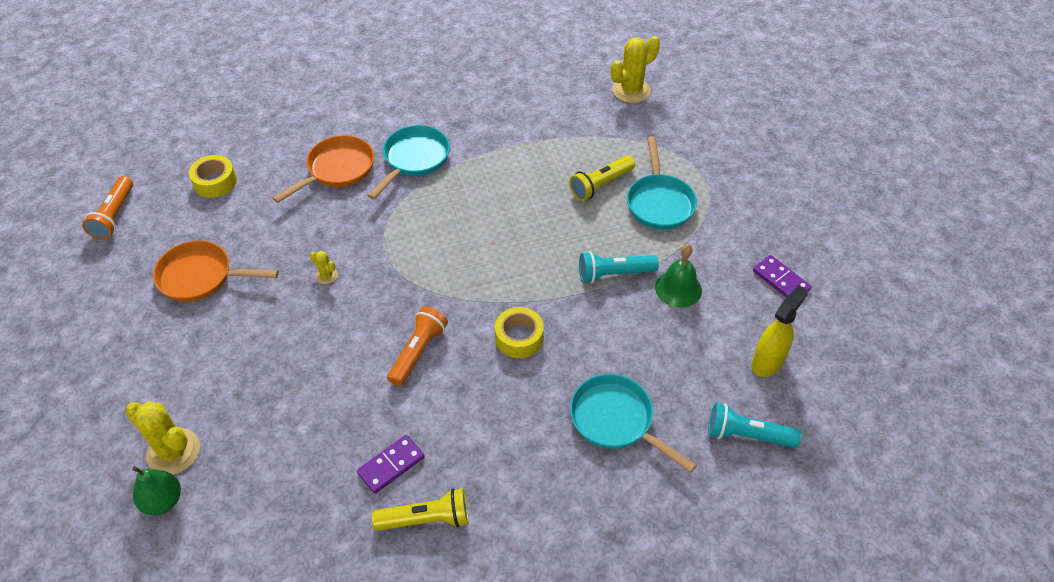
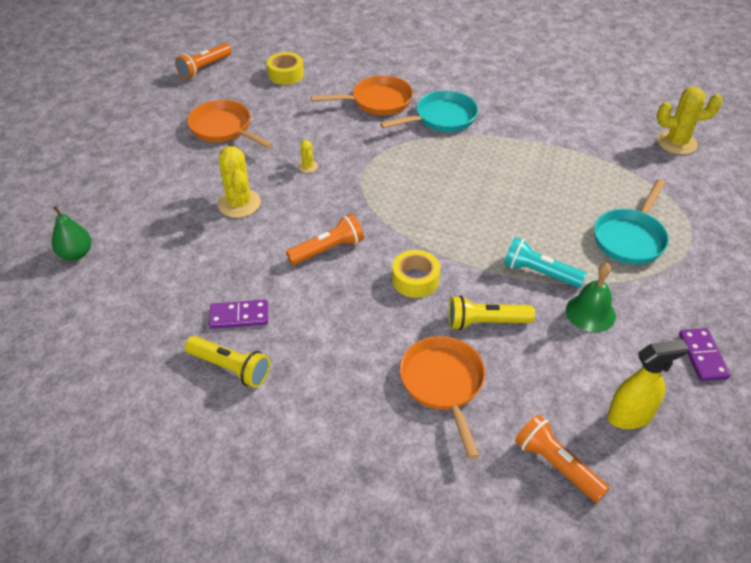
camera: 35 degrees right, 5 degrees down
(173, 452) = (109, 227): yellow cactus -> yellow cactus (239, 203)
(601, 185) = (586, 201): yellow flashlight -> yellow flashlight (486, 322)
(616, 420) = (443, 384): turquoise pan -> orange pan
(747, 435) = (556, 465): turquoise flashlight -> orange flashlight

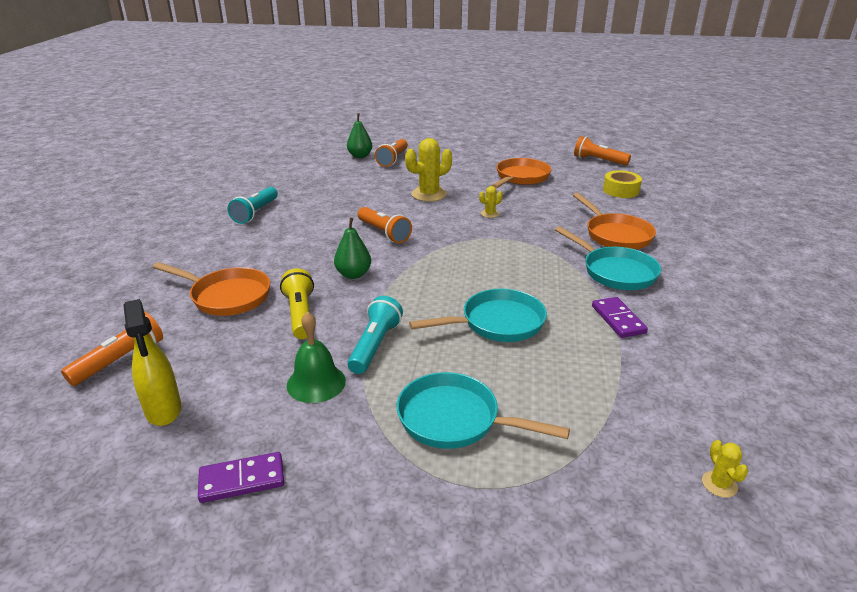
camera: 80 degrees right, 15 degrees down
(109, 222) = (393, 159): none -> orange flashlight
(230, 368) = (256, 213): yellow flashlight -> turquoise flashlight
(239, 316) = (305, 209): purple domino -> purple domino (618, 319)
(415, 280) = (353, 274): yellow tape -> green pear
(443, 384) = (227, 296): orange pan -> orange pan turned 45 degrees clockwise
(511, 197) = (497, 323): none -> turquoise pan
(676, 143) = (719, 484): yellow cactus -> yellow cactus, size x0.48

